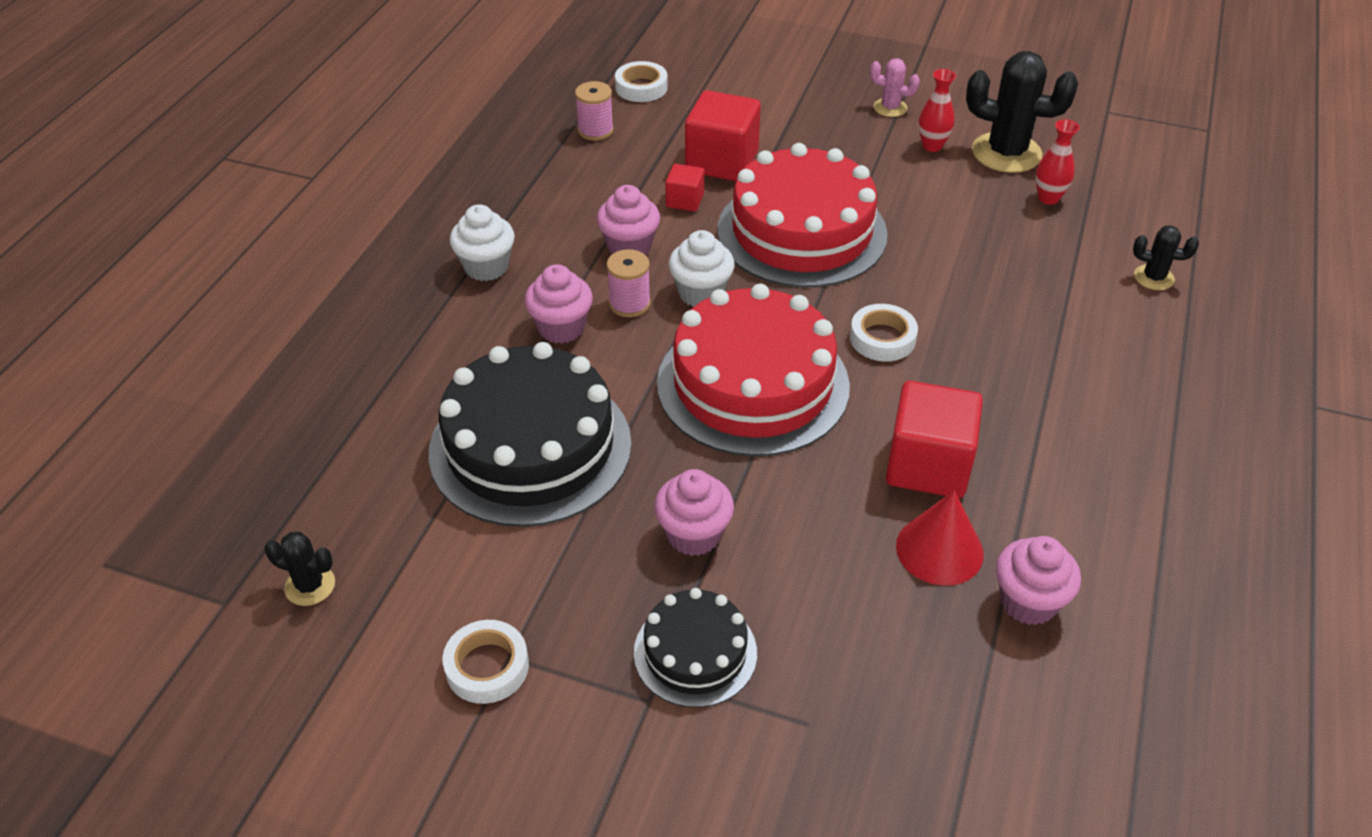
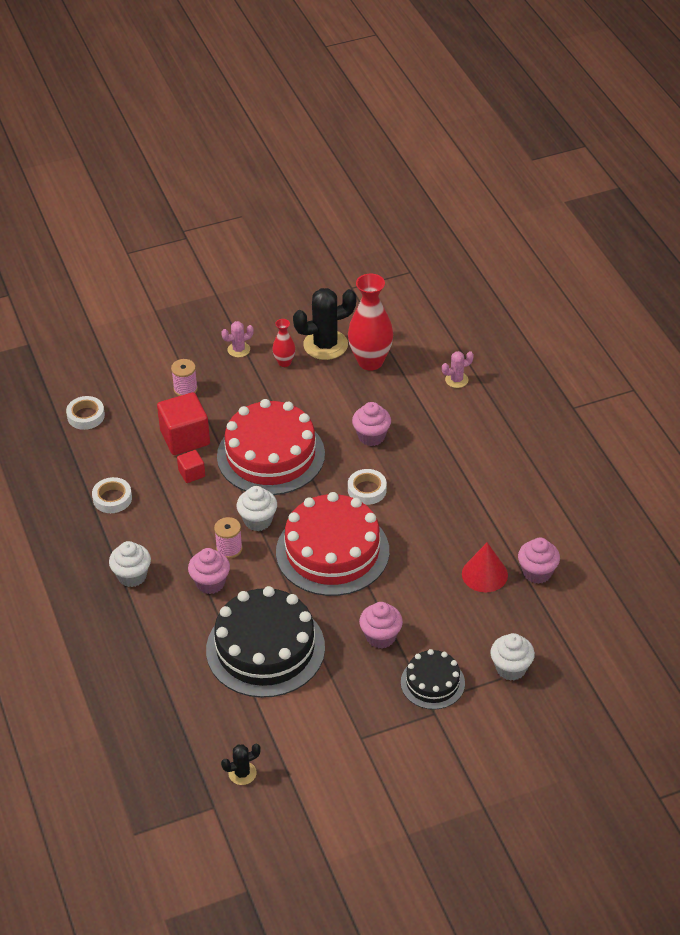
camera: 40 degrees left, 0 degrees up
(487, 667) = (357, 748): white tape -> white tape (112, 498)
(595, 131) = (93, 460): pink spool -> pink spool (185, 389)
(629, 247) = (193, 518): pink cupcake -> pink cupcake (371, 436)
(837, 720) = (511, 668): none -> white cupcake
(928, 465) = (445, 540): red cube -> none
(1048, 198) = (370, 361): red vase -> red vase, size x1.97
(1153, 278) = (456, 380): black cactus -> pink cactus

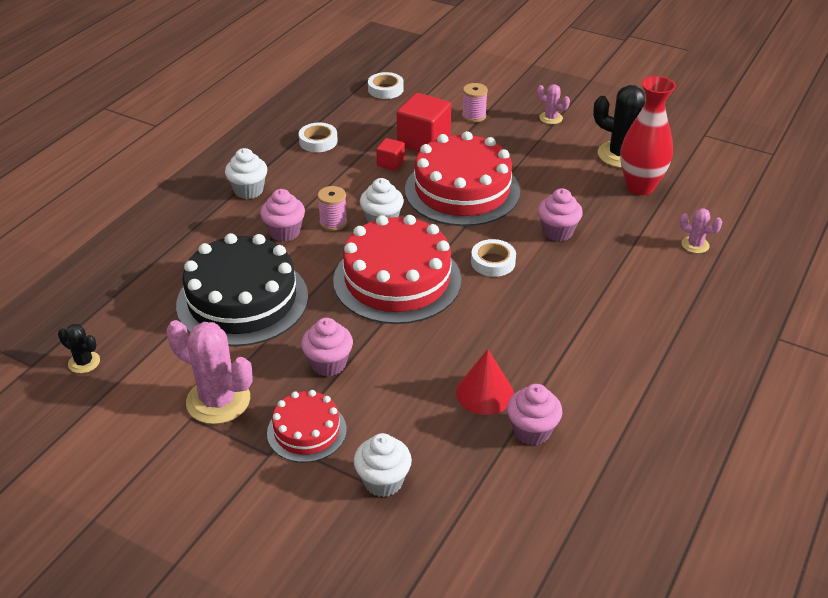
camera: 50 degrees right, 5 degrees down
(284, 362) = (571, 145): red vase -> none
(359, 715) = (218, 401): none -> pink cactus
(432, 683) = (306, 431): black cake -> red cake

